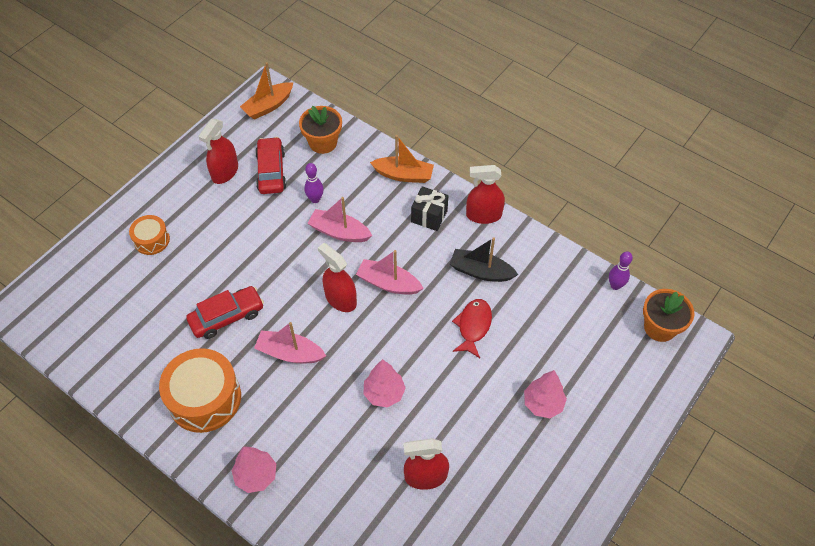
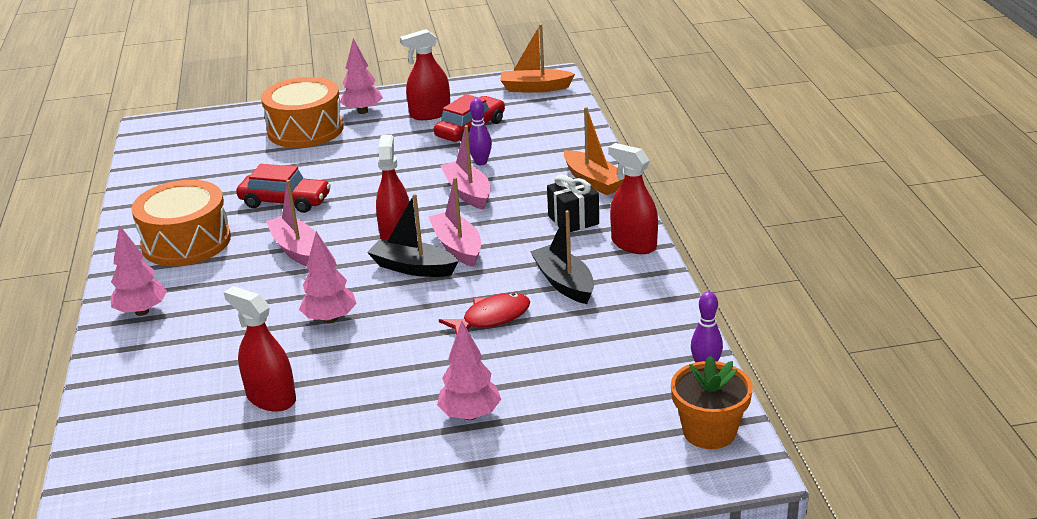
camera: 45 degrees right, 25 degrees down
(152, 240) = (305, 130): orange drum -> orange drum, size x1.84
(171, 197) = (362, 111): none -> pink tree
(323, 143) = (548, 129): orange flower pot -> none
(382, 318) = (413, 268): none -> black boat

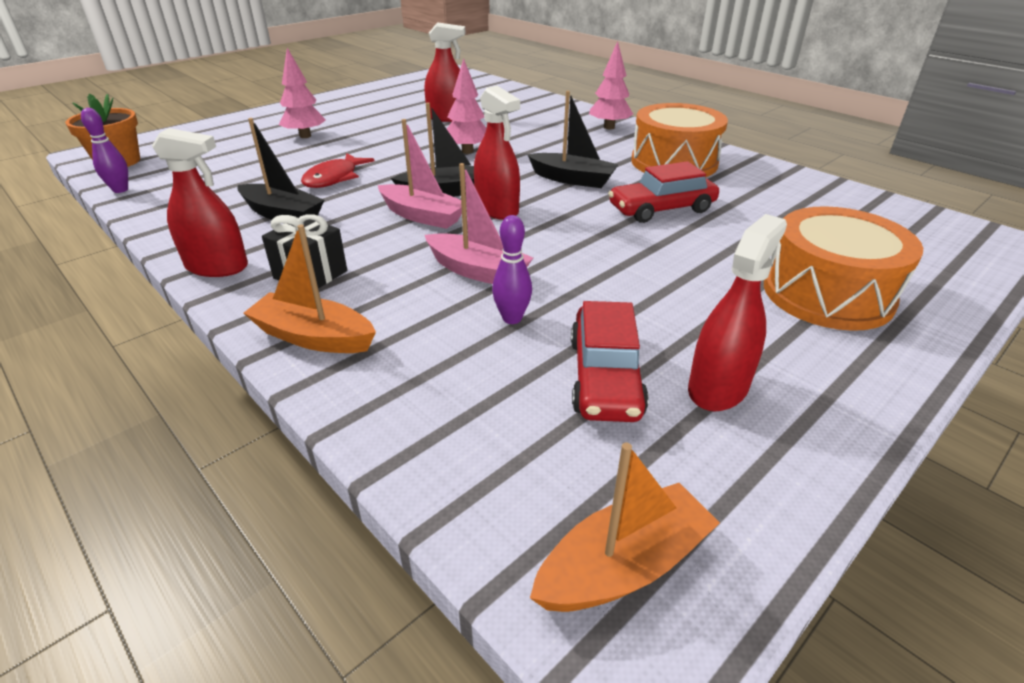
camera: 145 degrees right, 5 degrees up
(296, 249) = (572, 179): pink boat -> black boat
(362, 111) = (826, 354): pink tree -> none

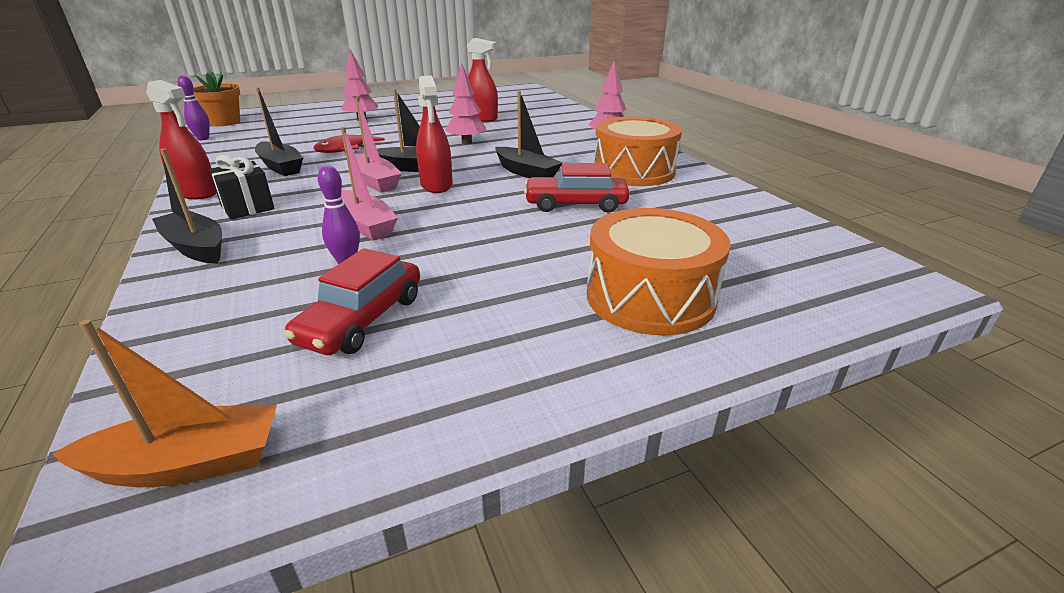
camera: 20 degrees right, 5 degrees down
(314, 337) = (196, 247): orange boat -> black boat
(718, 388) = (445, 350): red spray bottle -> none

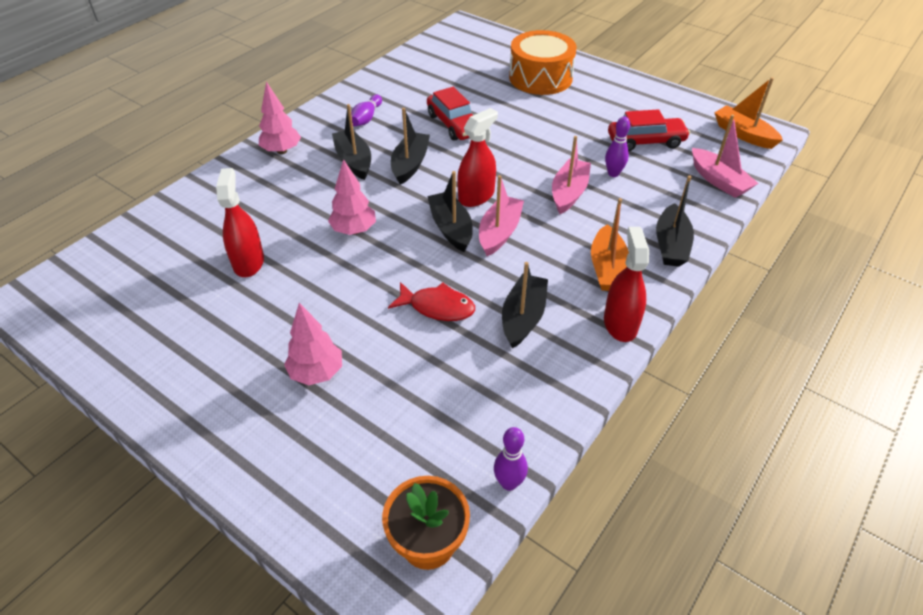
camera: 120 degrees left, 15 degrees up
(182, 340) = (718, 181): none -> pink boat
(247, 207) = (607, 268): black gift -> orange boat
(561, 156) = (354, 161): none -> black boat
(633, 171) = (366, 118): orange drum -> purple bowling pin

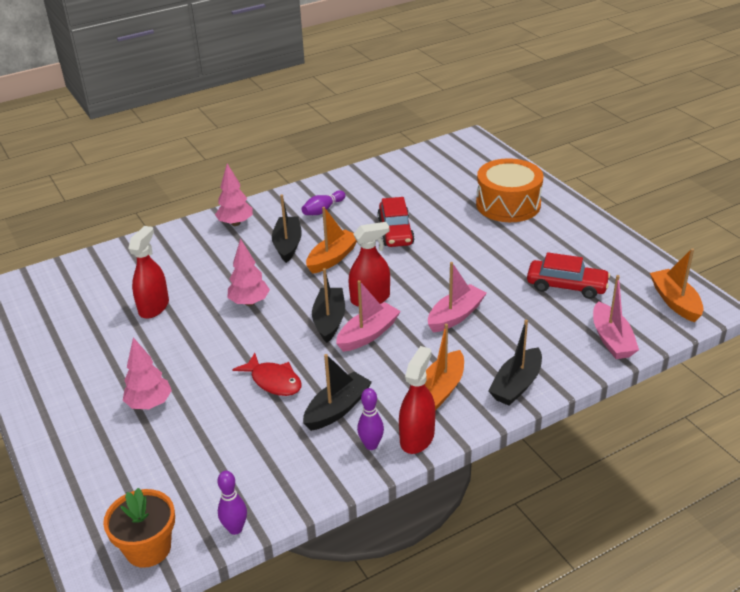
camera: 25 degrees right, 10 degrees down
(410, 164) = (332, 258): black boat -> orange boat
(613, 173) = (511, 308): purple bowling pin -> purple bowling pin (371, 445)

